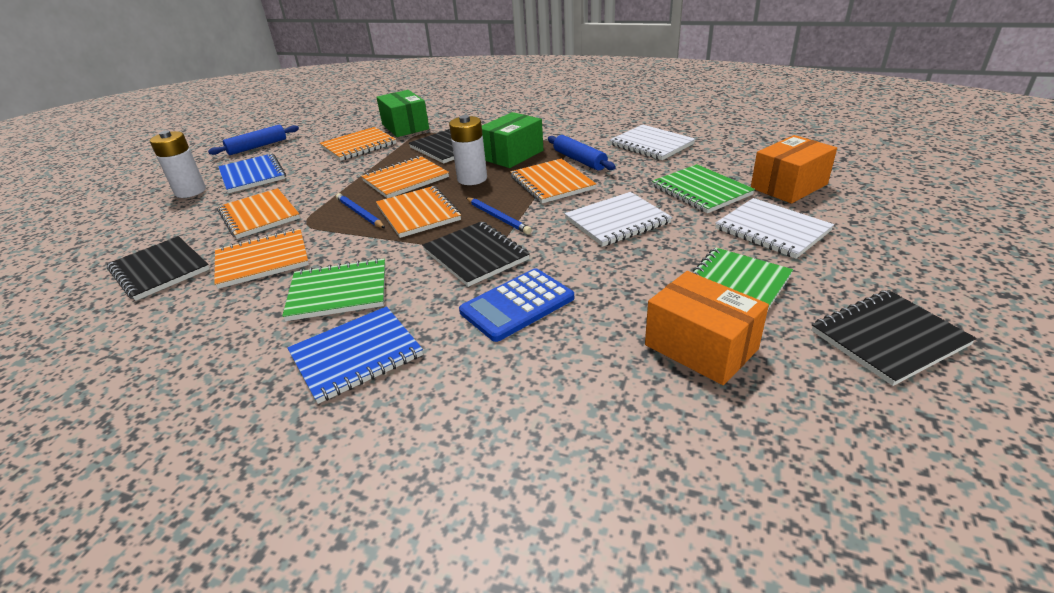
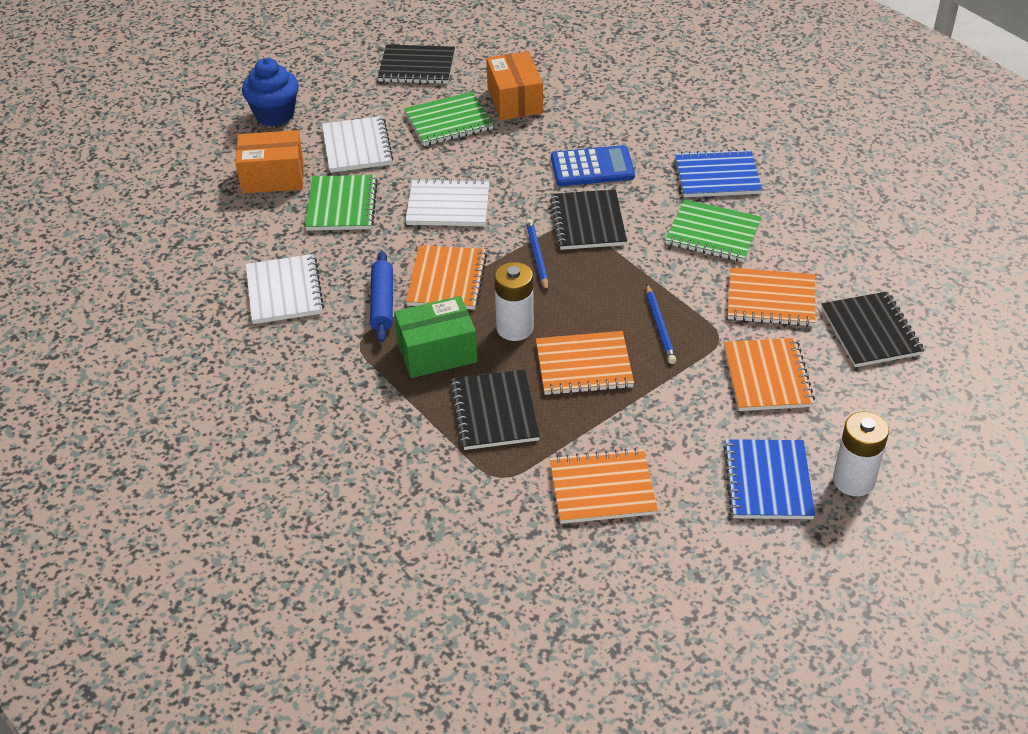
camera: 150 degrees left, 10 degrees up
(257, 146) = (752, 580): blue rolling pin -> none
(405, 127) = (509, 514): green box -> none
(418, 213) = (603, 297): orange notebook -> none
(897, 224) = (275, 115): none -> blue cupcake

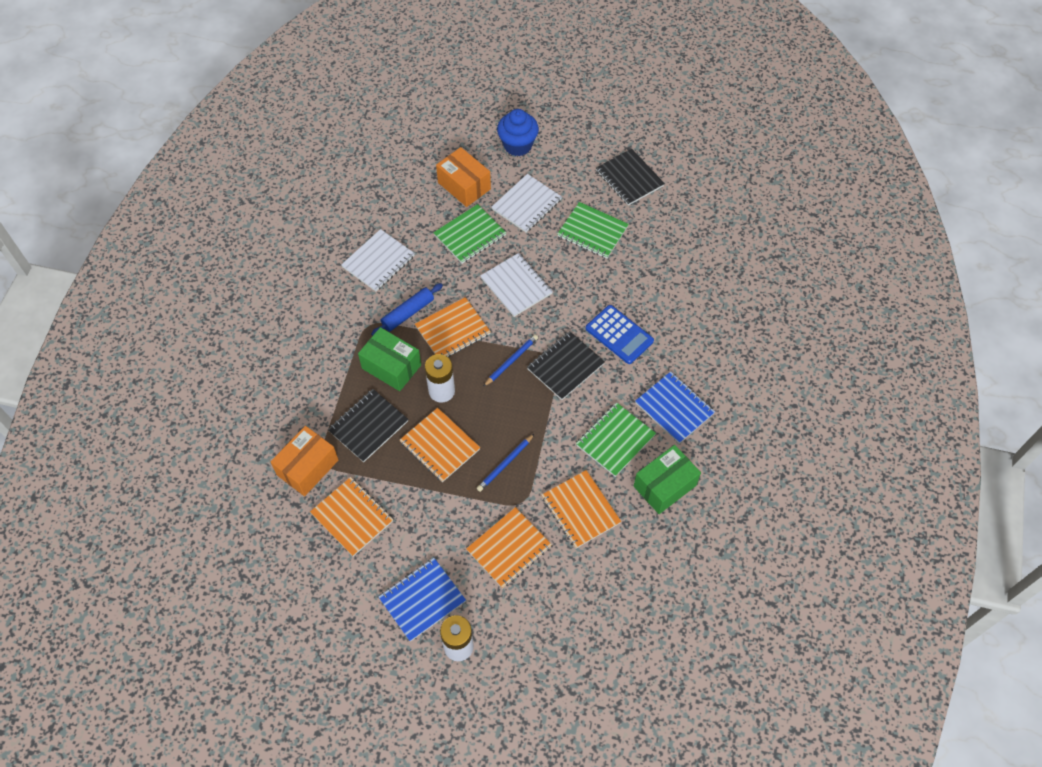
camera: 50 degrees right, 15 degrees up
(515, 100) = (645, 251): orange box -> orange box (307, 467)
(713, 233) = (615, 440): green notebook -> green notebook turned 60 degrees clockwise
(799, 228) = (664, 486): none -> green box
(870, 331) = (599, 584): black notebook -> none

